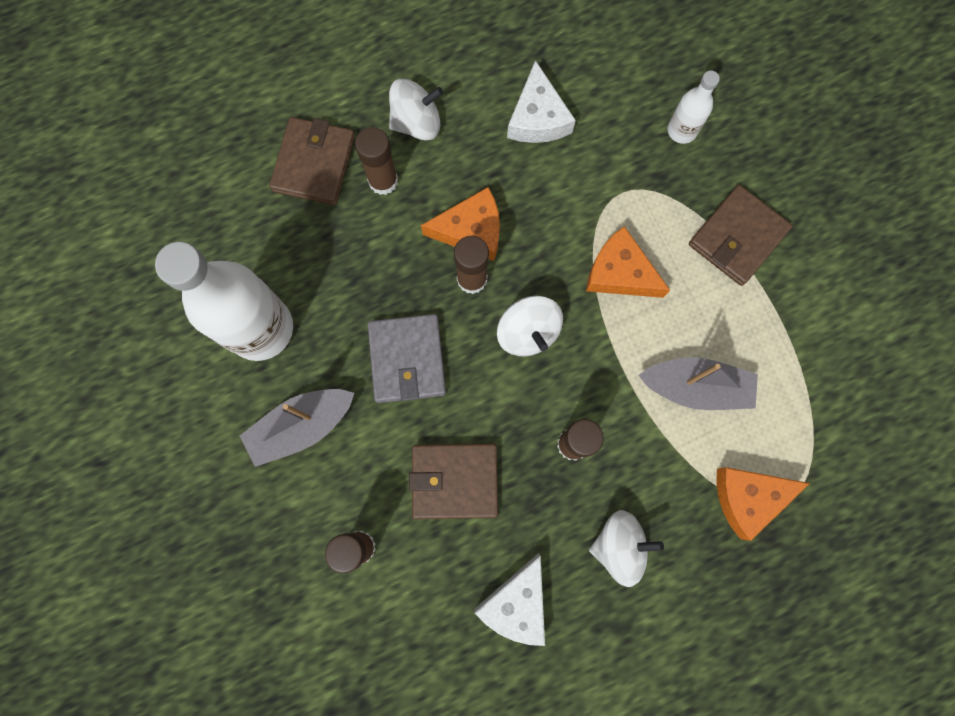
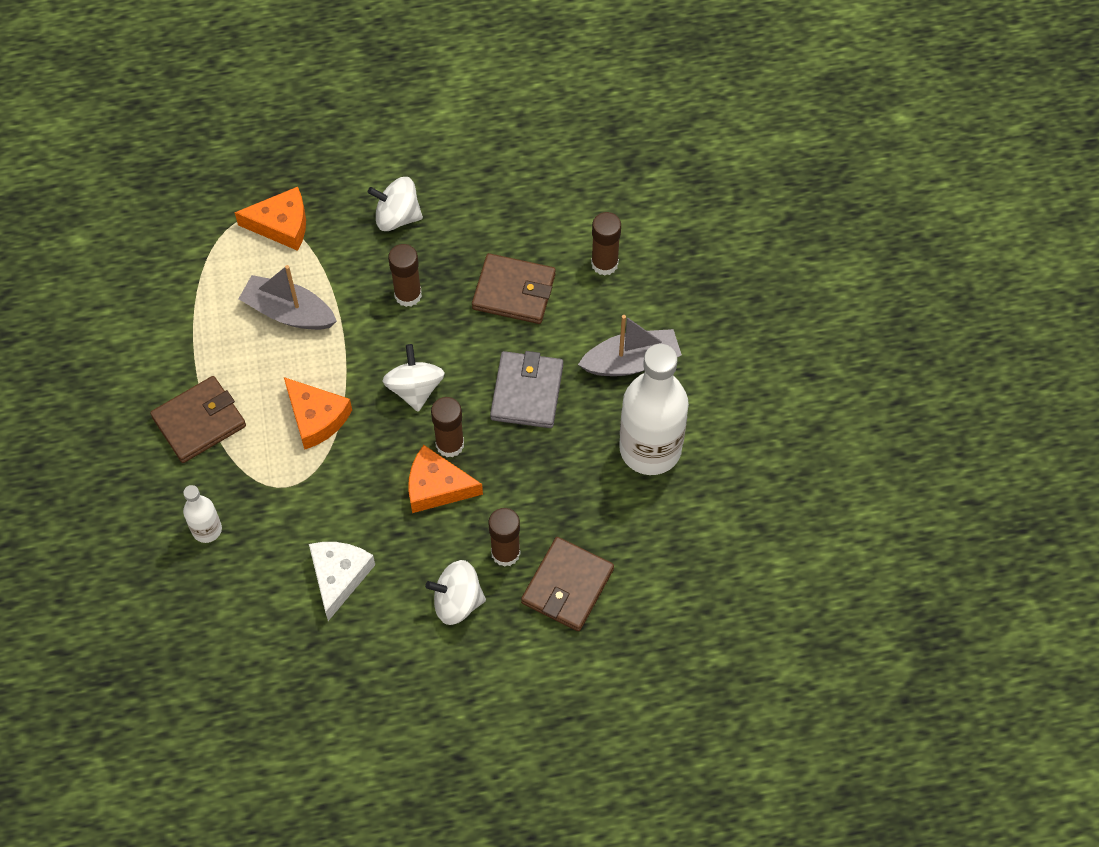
camera: 165 degrees left, 15 degrees down
(516, 603) = (491, 198): white cheese -> none

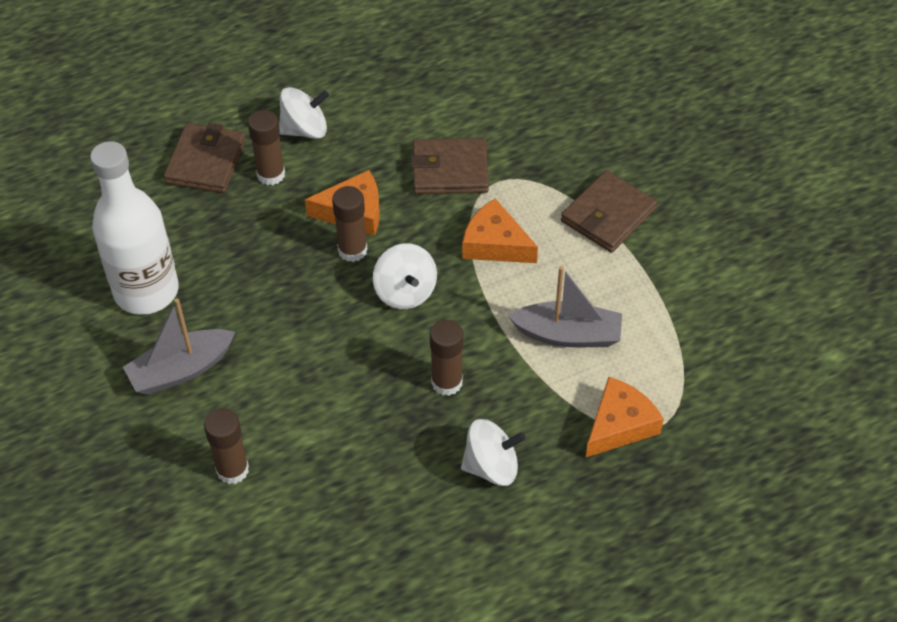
camera: 165 degrees right, 10 degrees down
(207, 529) = (555, 133): white bottle -> none
(281, 225) = (619, 425): orange cheese -> orange cheese turned 150 degrees clockwise
(339, 576) = (419, 125): white cheese -> none
(514, 291) = (329, 413): brown wallet -> brown wallet (450, 170)
(527, 392) = (287, 315): grey wallet -> none

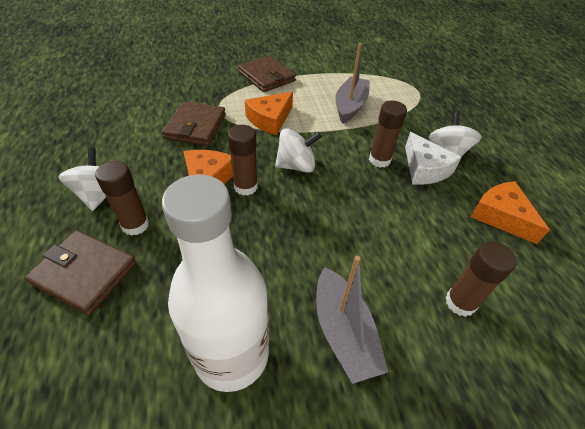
camera: 80 degrees left, 5 degrees down
(445, 437) = (425, 169): none -> white cheese
(619, 425) = (416, 101): orange cheese -> orange cheese (501, 216)

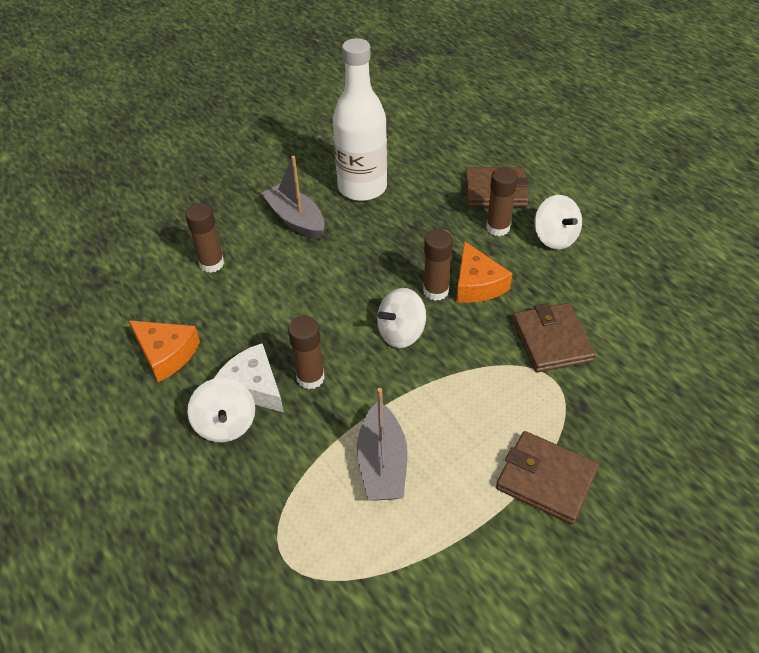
camera: 160 degrees right, 0 degrees up
(270, 119) = (475, 388): orange cheese -> none

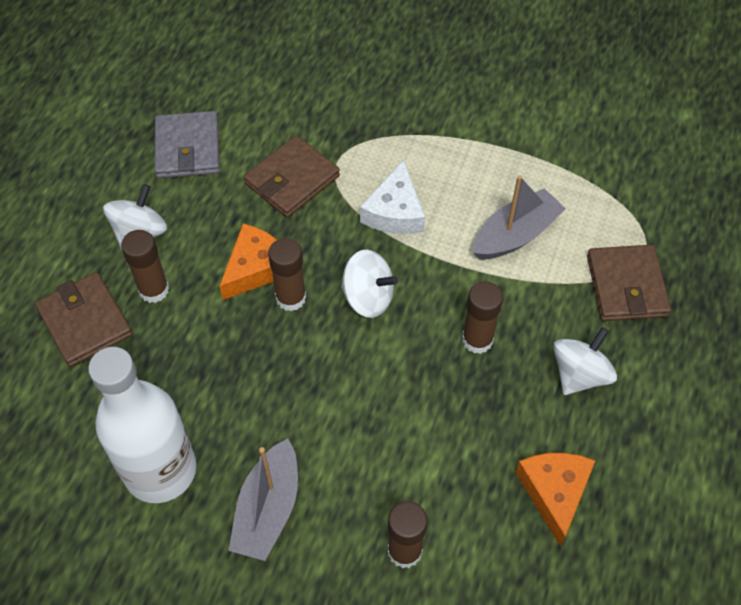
camera: 125 degrees left, 10 degrees up
(253, 386) = (524, 381): white cheese -> white cheese (395, 212)
(546, 479) = (441, 128): brown wallet -> brown wallet (626, 286)
(628, 292) = (188, 148): none -> grey wallet

